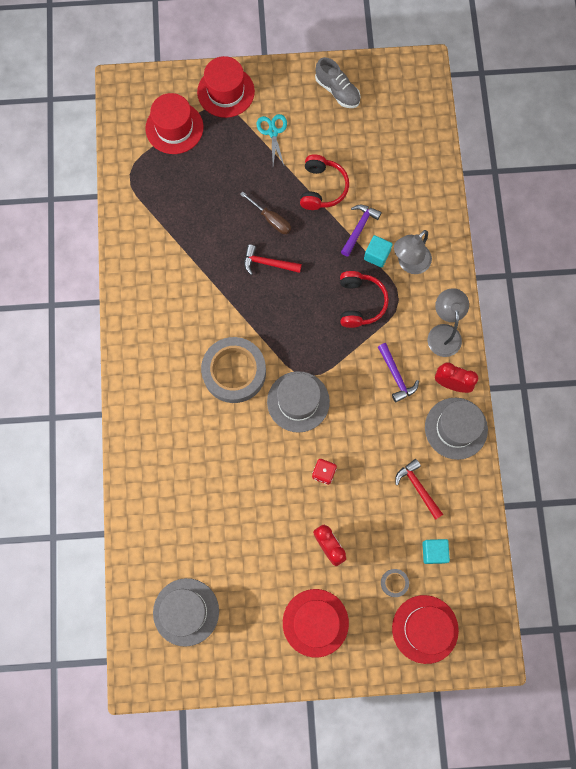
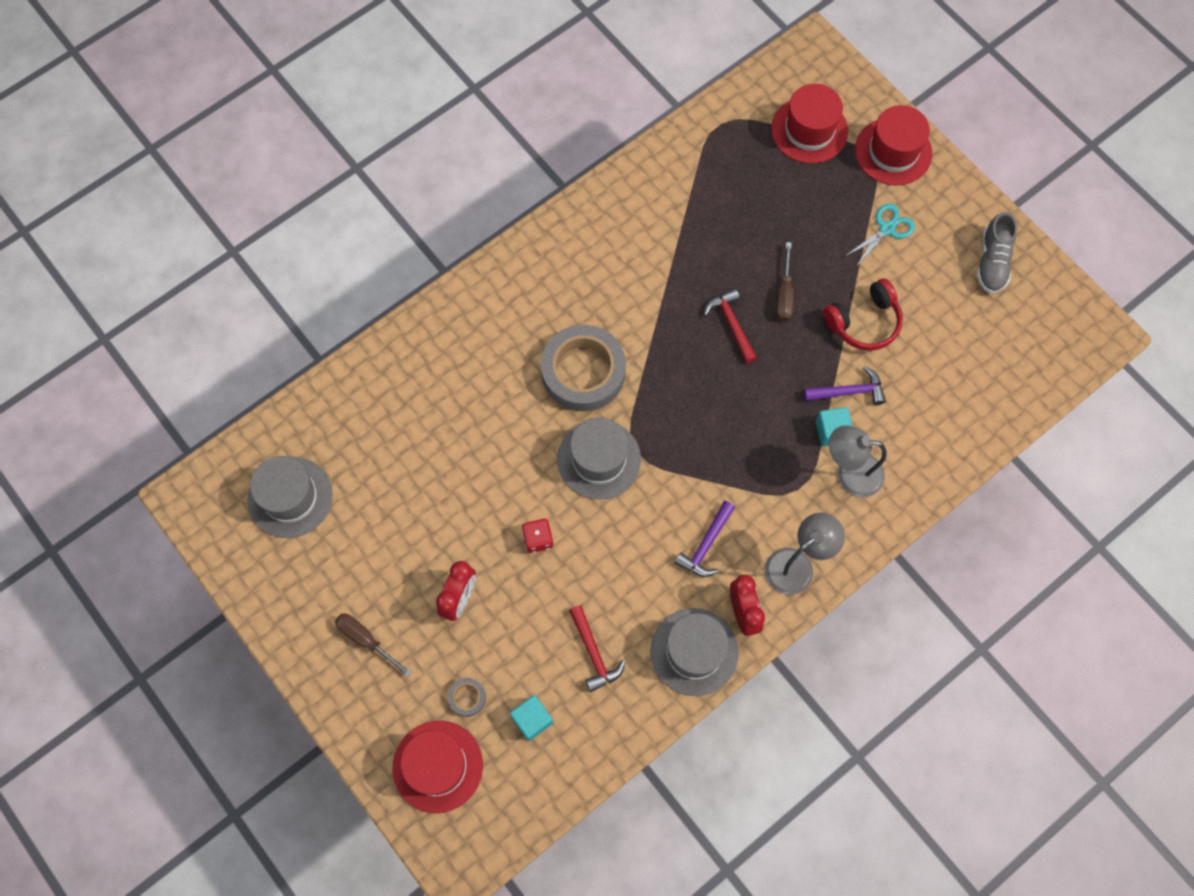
camera: 55 degrees right, 5 degrees down
(315, 622) = (366, 640): red hat -> brown screwdriver
(360, 303) = (762, 450): red headphones -> none
(418, 487) = (594, 653): red hammer -> red hammer turned 135 degrees clockwise

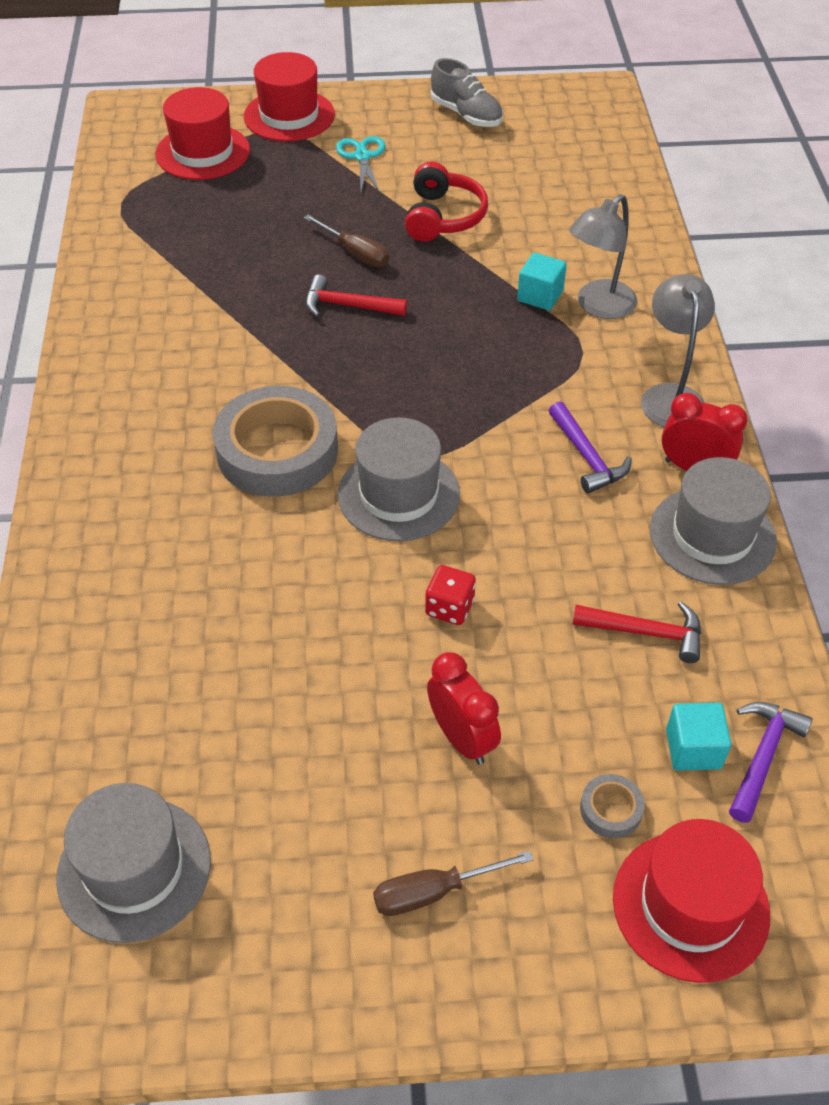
camera: 55 degrees left, 20 degrees down
(848, 391) = (507, 263): purple hammer -> purple hammer (762, 756)

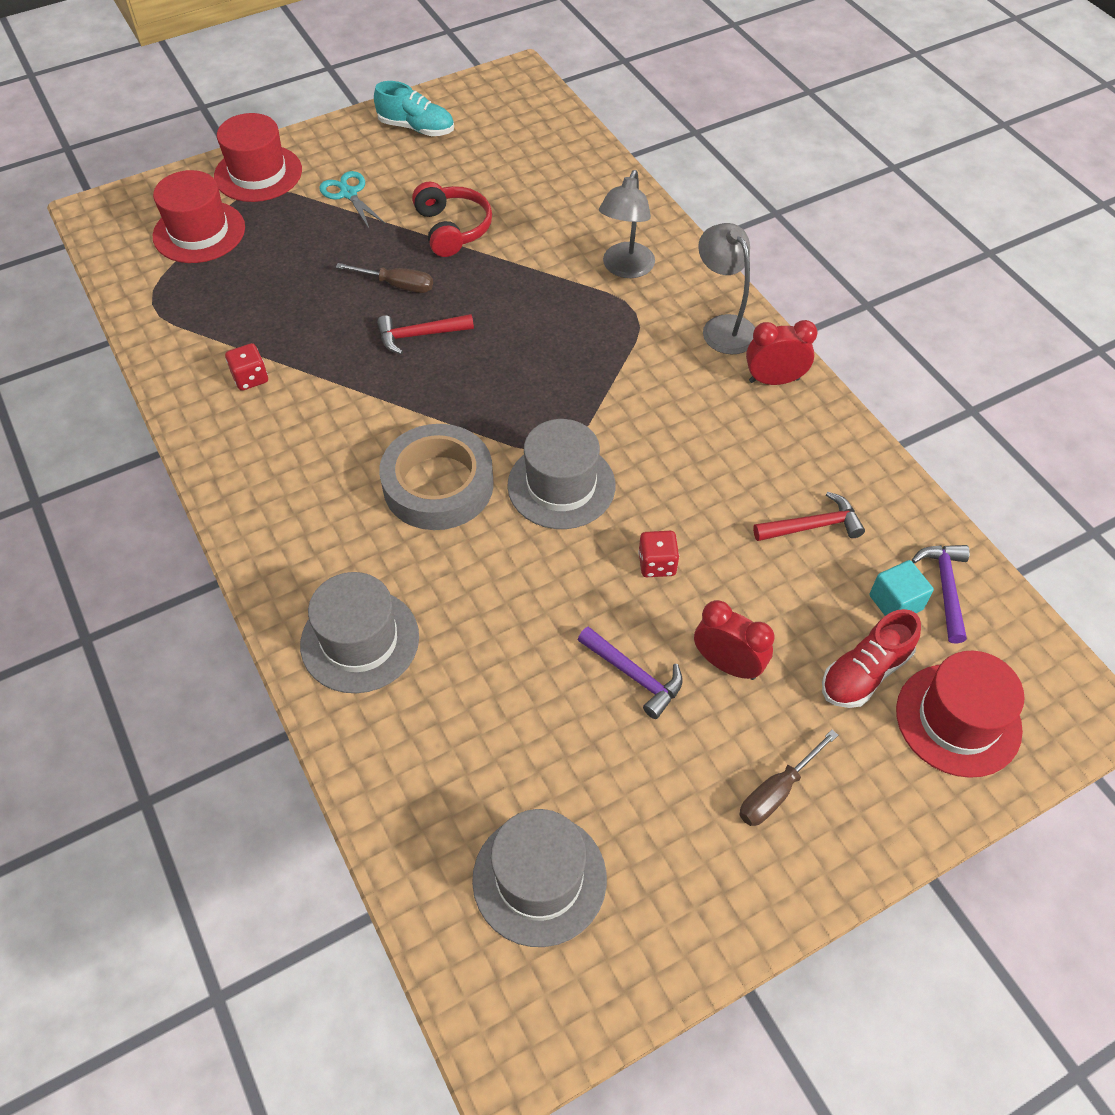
camera: 25 degrees left, 5 degrees up
(165, 295) = (250, 378): none -> red dice
(466, 115) = (416, 128): grey shoe -> turquoise shoe
(540, 296) = (574, 274): turquoise cube -> none
(587, 457) = (689, 400): purple hammer -> purple hammer (634, 676)
(611, 809) = (865, 673): grey tape -> red shoe
(712, 535) = (817, 430): grey hat -> grey hat (360, 640)

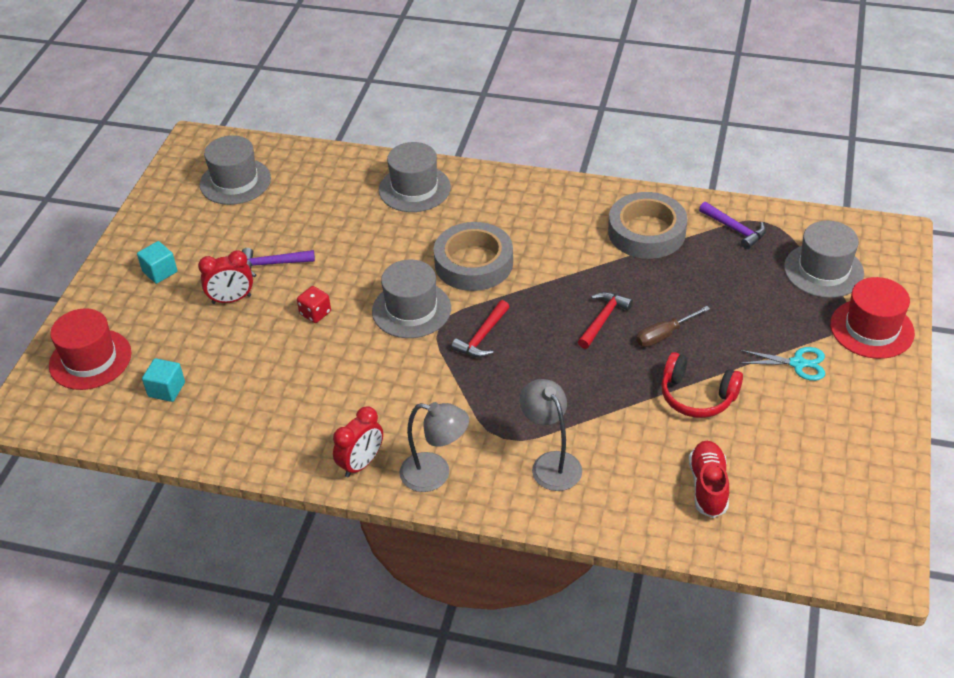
camera: 135 degrees right, 10 degrees down
(199, 232) = (823, 270): red hat -> grey hat
(250, 378) = (646, 232): red dice -> grey tape
(416, 128) = (854, 449): turquoise shoe -> none
(776, 792) = (160, 272): brown screwdriver -> turquoise cube
(813, 526) = (249, 394): red hammer -> red hammer (482, 337)
(865, 673) = (156, 345): red shoe -> red shoe (708, 486)
(945, 588) = (143, 417): purple hammer -> purple hammer (735, 229)

